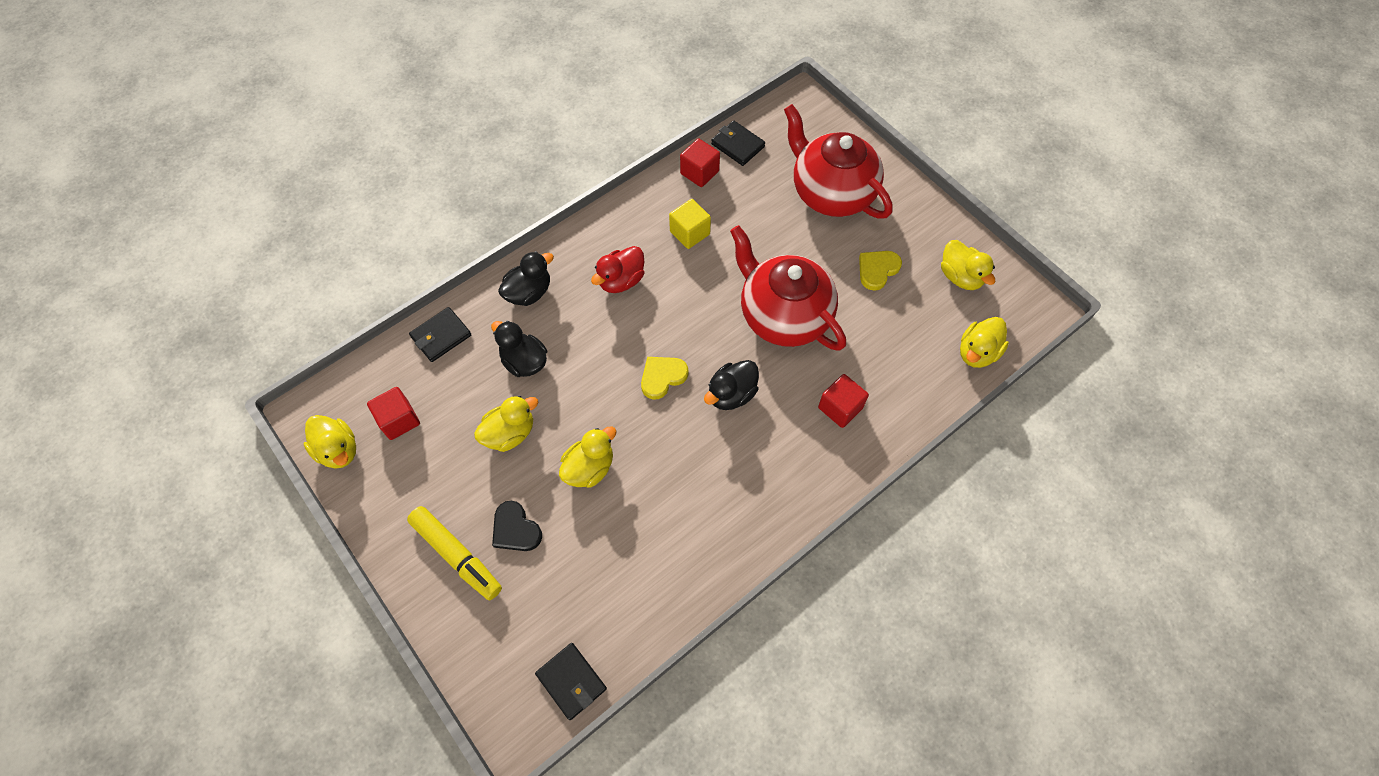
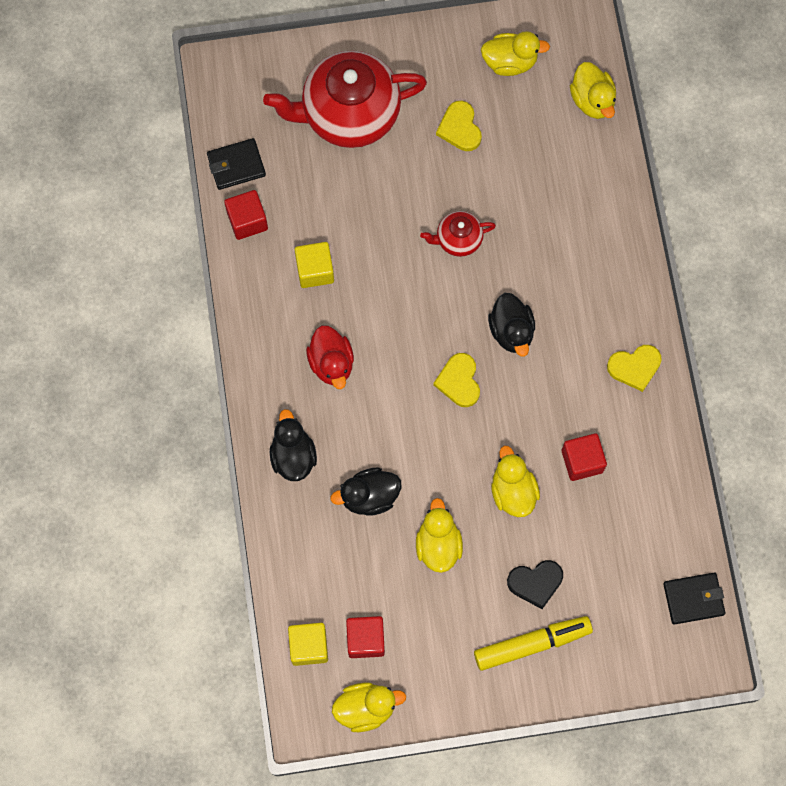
camera: 60 degrees left, 10 degrees up
(374, 381) = (309, 646): none -> yellow cube
(441, 336) = (294, 561): black wallet -> none
(763, 510) = (634, 367): none -> yellow heart
(783, 315) = (458, 239): red teapot -> red teapot, size x0.47
(840, 408) = (578, 248): red cube -> red cube (582, 461)

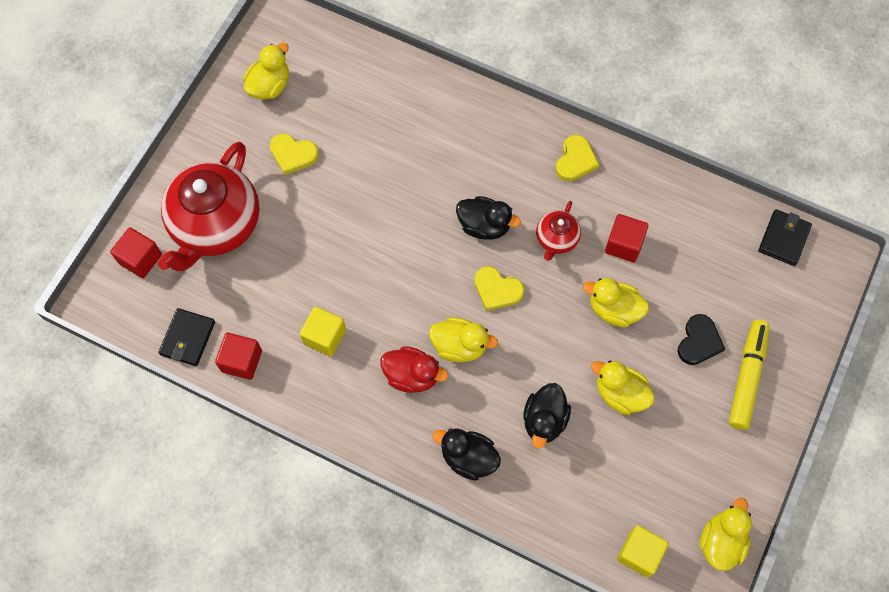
camera: 55 degrees left, 5 degrees down
(365, 639) = (662, 503): red cube -> red cube (140, 259)
(458, 239) = (381, 215): red teapot -> red teapot (556, 239)
(592, 100) = (346, 52): yellow duck -> yellow duck (459, 346)

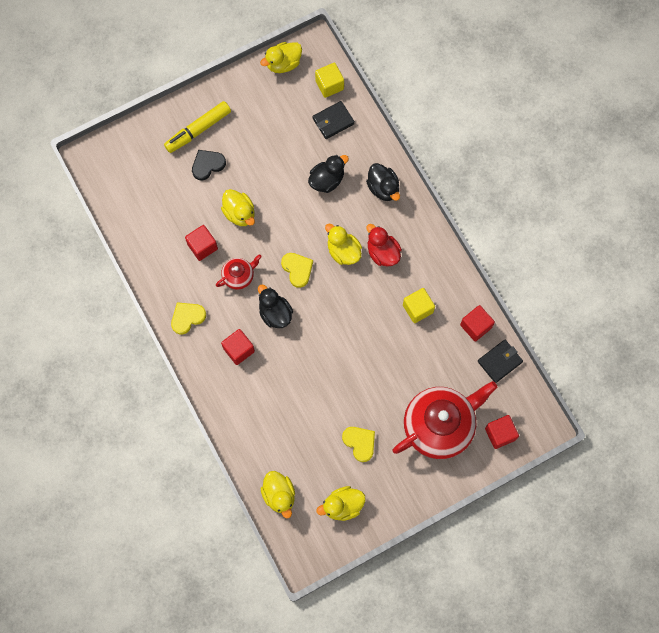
camera: 145 degrees left, 5 degrees up
(493, 164) = (239, 350): none -> red cube
(620, 394) = (274, 167): yellow duck -> yellow duck (279, 495)
(783, 239) = (108, 188): black wallet -> black wallet (333, 121)

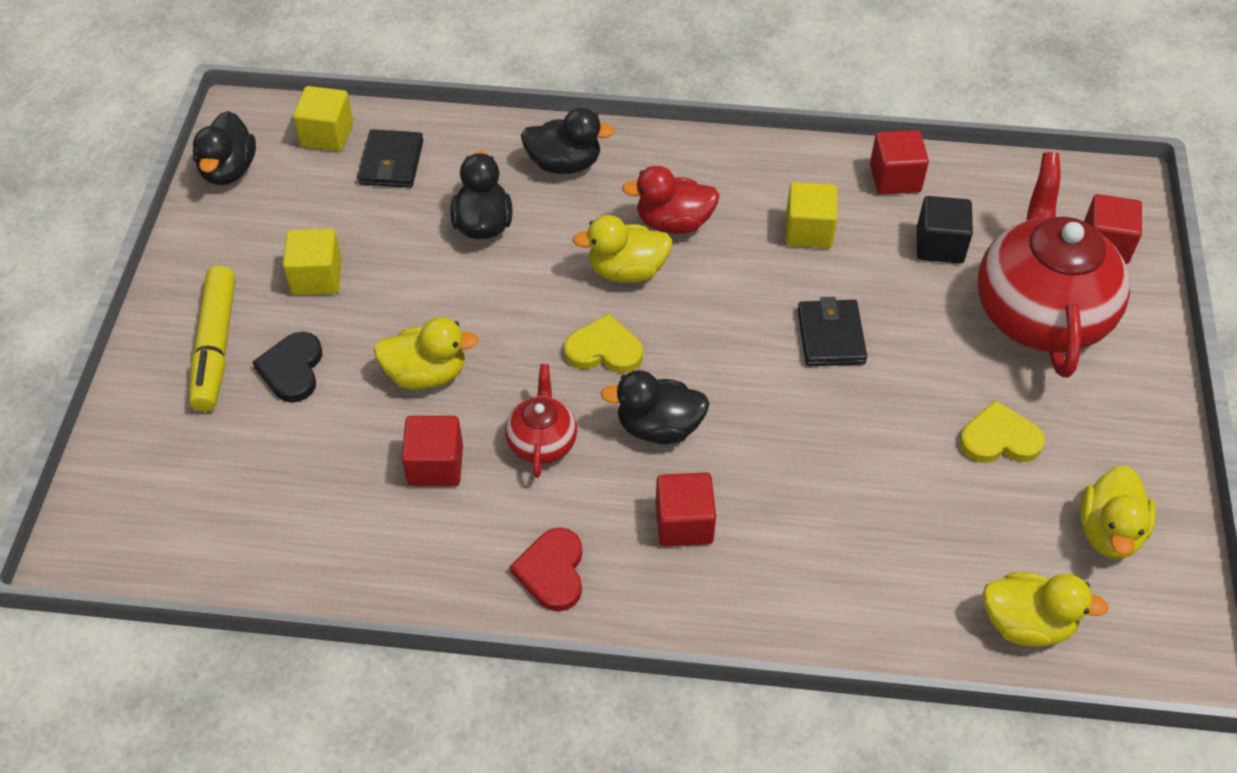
camera: 55 degrees left, 20 degrees down
(187, 317) = (552, 571): yellow heart -> red heart
(255, 139) = (317, 277): none -> yellow cube
(283, 64) = (229, 170): yellow duck -> black duck
(448, 366) = (939, 245): none -> black cube
(499, 361) = (977, 181): black wallet -> black wallet (830, 336)

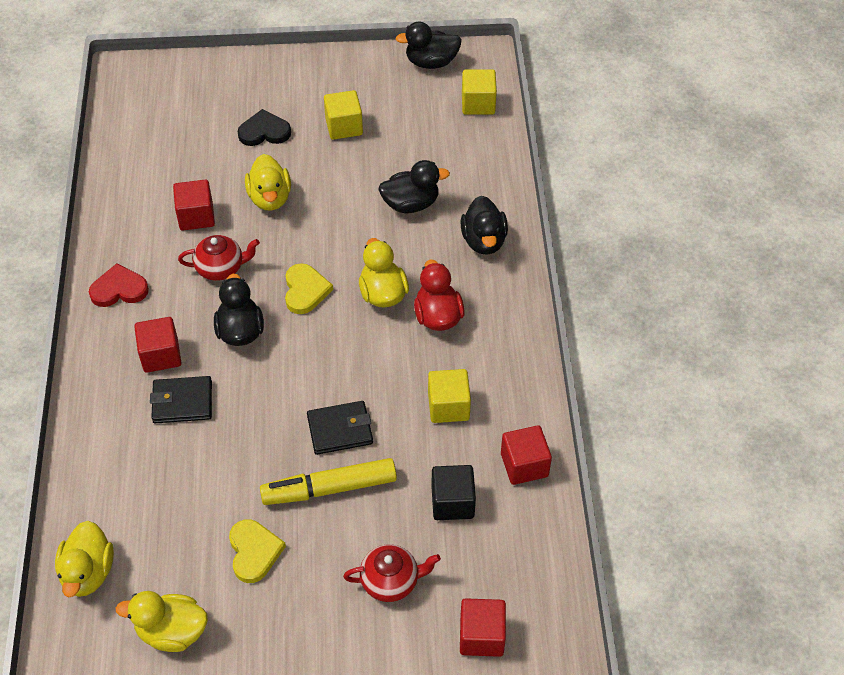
camera: 80 degrees right, 0 degrees up
(215, 346) = (277, 92): yellow marker -> yellow marker (329, 488)
(391, 162) = (459, 143): black wallet -> black wallet (182, 402)
(1039, 312) = (391, 581): red teapot -> red teapot, size x0.47

